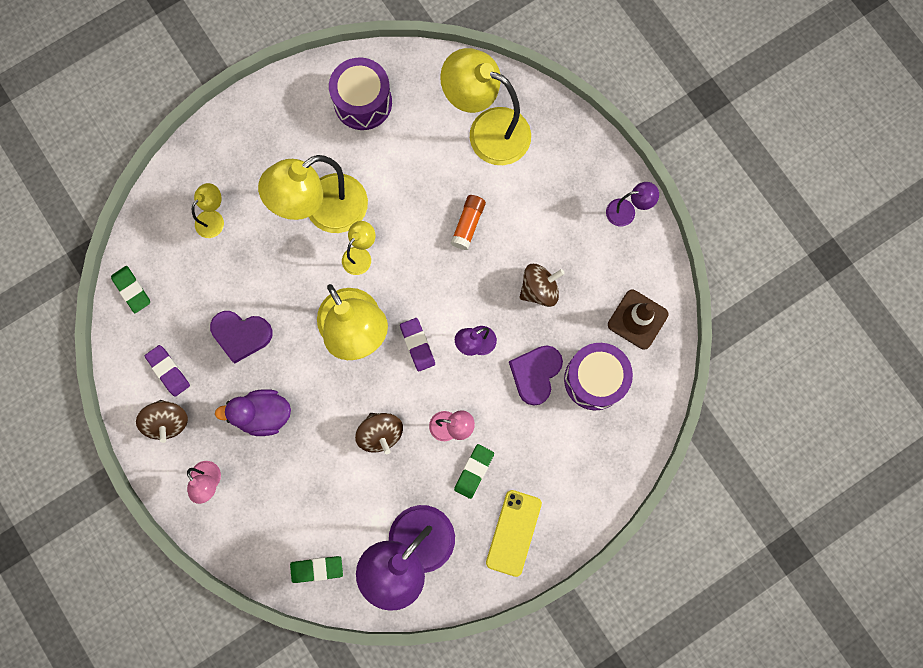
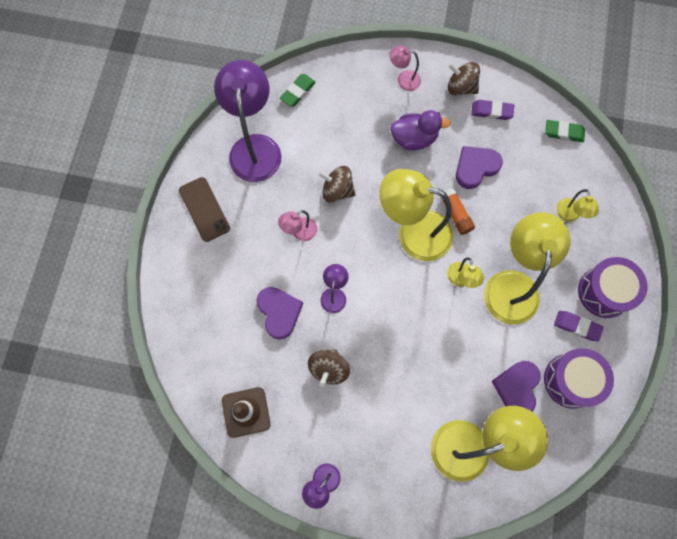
camera: 135 degrees right, 5 degrees down
(263, 414) = (414, 138): purple duck -> purple duck turned 45 degrees clockwise
(408, 136) = (517, 387): none -> purple heart
(417, 345) = (369, 260): purple eraser -> purple eraser (577, 326)
(468, 225) = (417, 366): orange glue stick -> orange glue stick (456, 214)
(474, 471) = (261, 221): green eraser -> none
(514, 533) = (204, 209): yellow phone -> brown phone
(594, 379) = (238, 345): purple drum -> purple drum (604, 292)

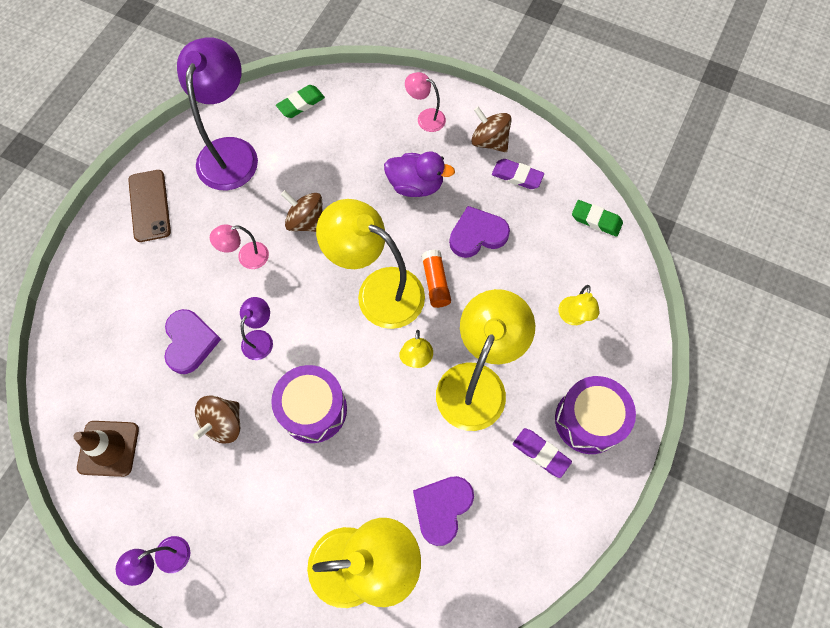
camera: 15 degrees right, 5 degrees down
(571, 380) = (512, 518): purple drum -> purple drum (313, 409)

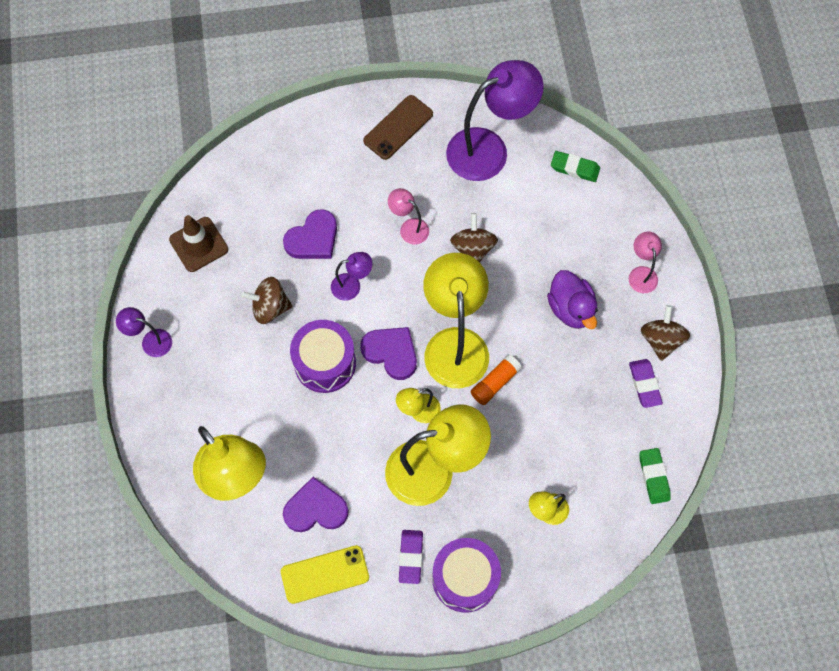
camera: 55 degrees right, 0 degrees up
(477, 234) = (563, 387): purple heart -> purple heart (391, 353)
(508, 540) = (325, 574): none -> yellow phone

